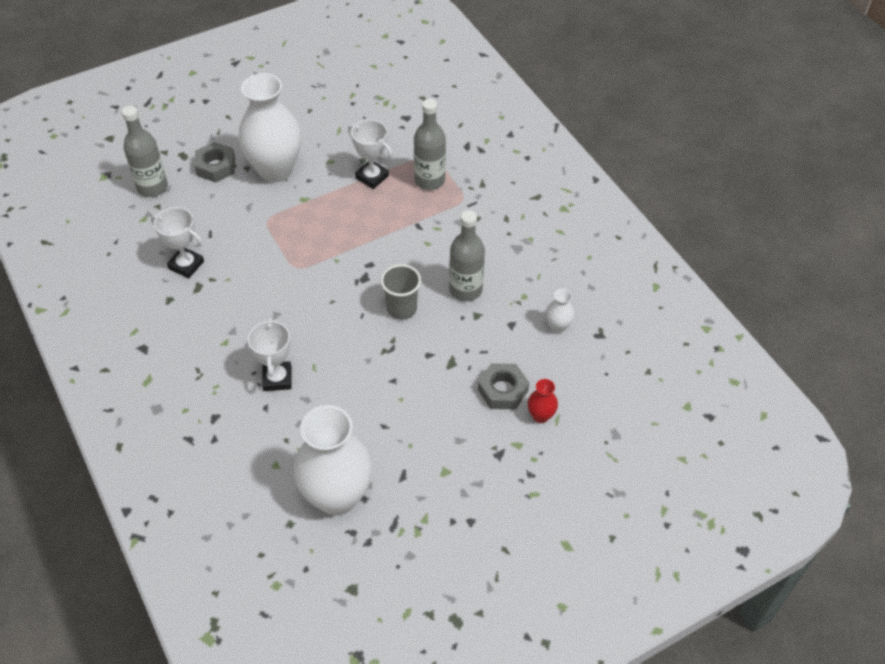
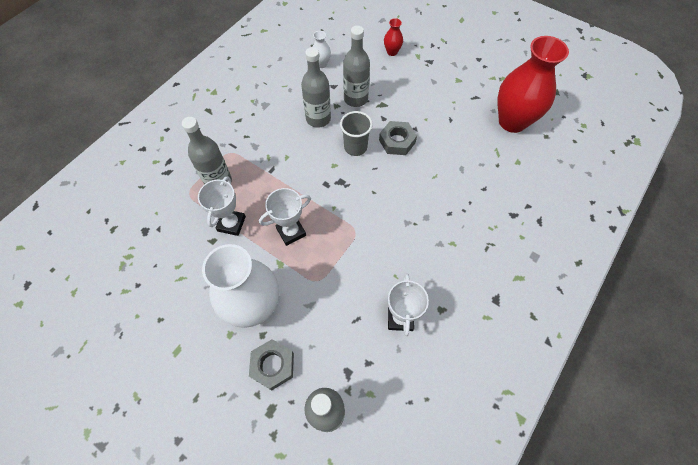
camera: 115 degrees left, 10 degrees up
(277, 378) = (458, 193): white trophy -> white trophy (291, 232)
(337, 496) = (512, 121): white vase -> red vase
(476, 339) = (355, 99): none -> grey bottle
(502, 390) = (386, 73): grey nut -> grey nut (397, 141)

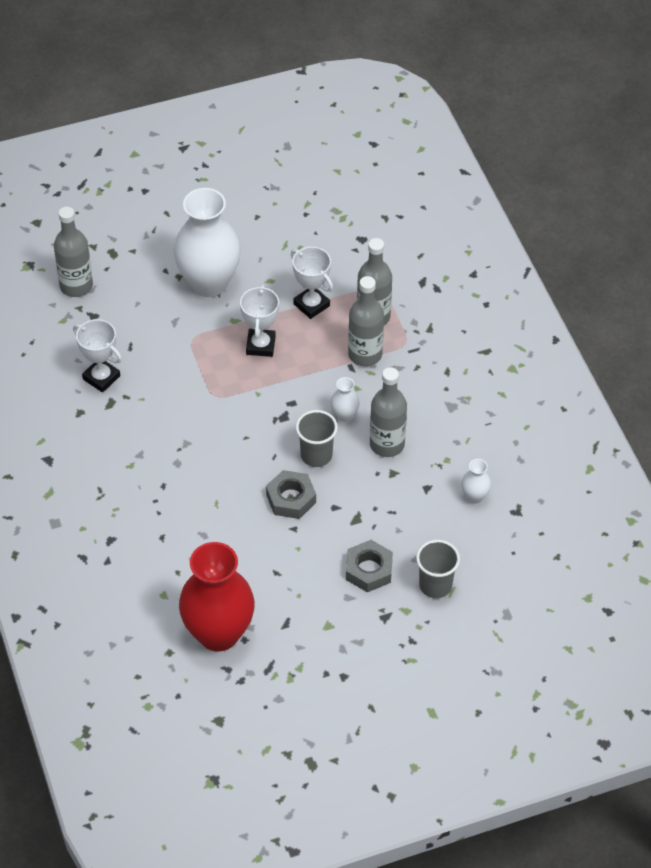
camera: 125 degrees right, 10 degrees down
(273, 365) = (146, 271): grey nut -> grey nut (369, 570)
(313, 151) = (344, 415): none -> white vase
(355, 99) = (387, 498): grey bottle -> grey bottle (365, 354)
(392, 52) = (435, 585): red vase -> grey cup

